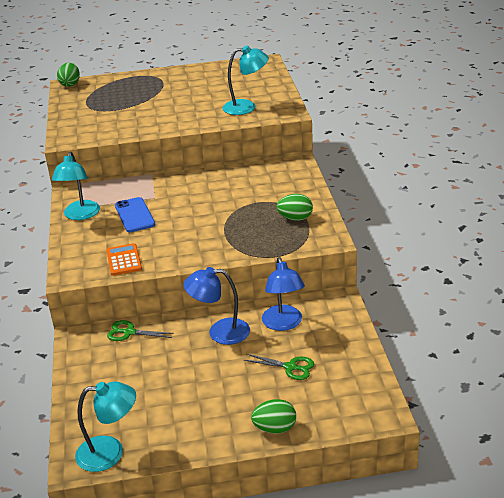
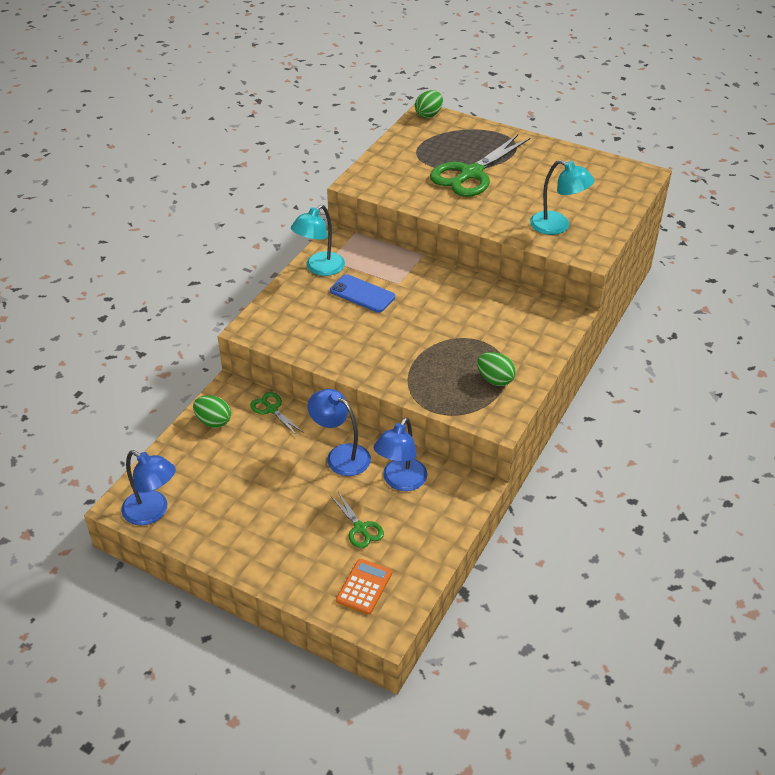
camera: 35 degrees right, 10 degrees up
(110, 452) = (152, 512): turquoise lamp -> blue lamp
(124, 260) = (305, 338): orange calculator -> orange calculator (364, 587)
(134, 215) = (362, 294): blue phone -> blue phone turned 75 degrees counterclockwise
(147, 103) = (471, 174): none -> green scissors
(275, 428) = (287, 577): green egg -> green egg (213, 421)

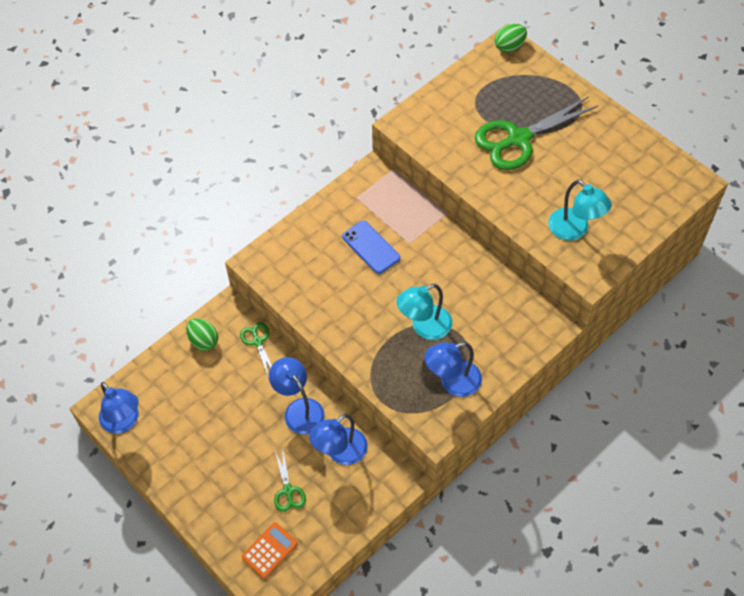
camera: 20 degrees right, 15 degrees up
(319, 268) = (343, 205): turquoise lamp -> turquoise lamp (424, 327)
(495, 380) = (452, 382): green egg -> blue lamp

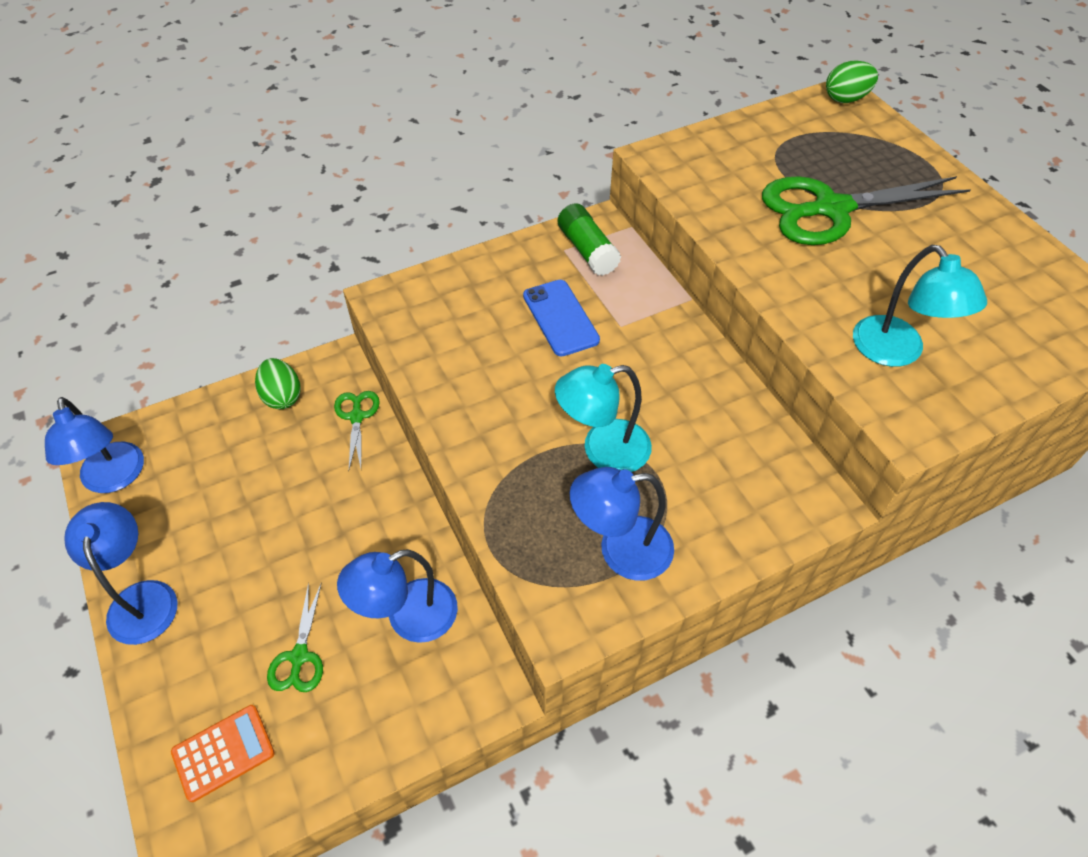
camera: 15 degrees right, 5 degrees down
(299, 409) = (373, 530): blue lamp -> blue lamp (141, 598)
(371, 194) = (587, 250): none -> green glue stick

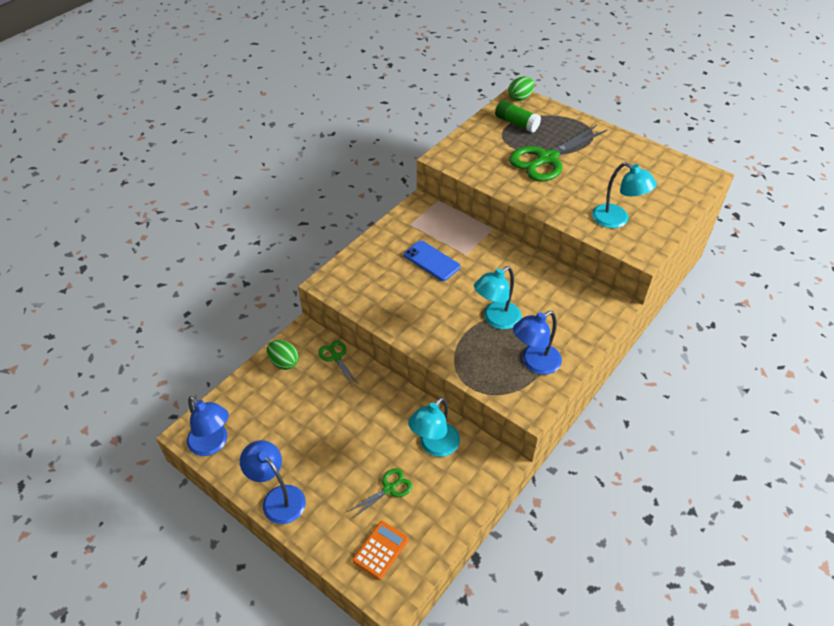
camera: 25 degrees left, 5 degrees down
(299, 657) = (389, 488): green scissors -> green scissors turned 105 degrees counterclockwise
(408, 617) = (434, 446): blue lamp -> turquoise lamp
(587, 250) = (423, 220): green glue stick -> green glue stick (516, 123)

